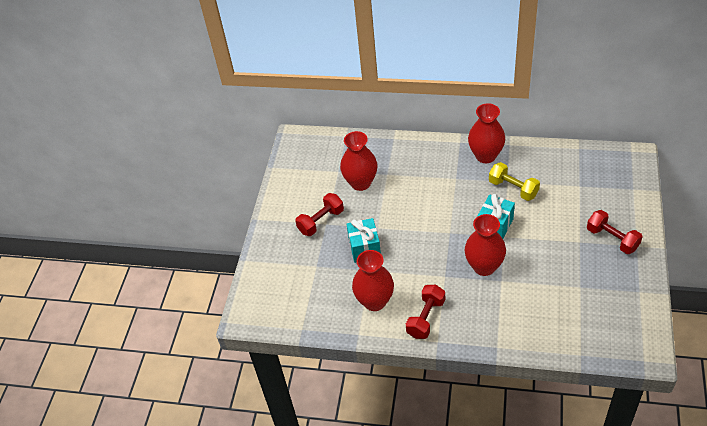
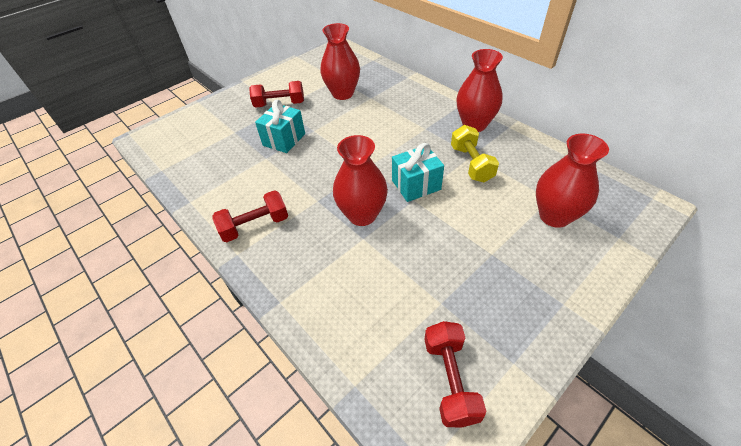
camera: 35 degrees right, 0 degrees up
(374, 301) = (236, 184): red vase -> red vase (554, 216)
(612, 239) = (536, 275): red dumbbell -> red dumbbell (450, 379)

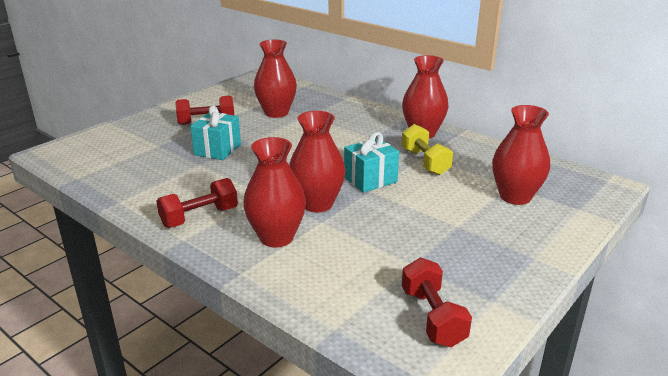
camera: 10 degrees left, 20 degrees down
(319, 257) = (276, 237): none -> red vase

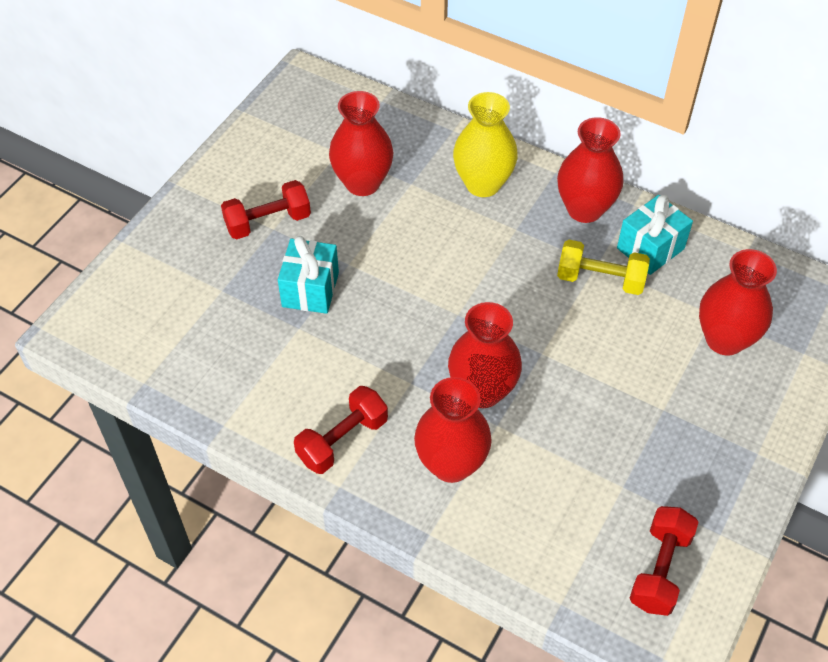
camera: 10 degrees left, 25 degrees up
(356, 119) = (483, 184): none -> yellow vase
(370, 179) = (537, 329): turquoise gift -> turquoise gift (650, 248)
(425, 162) = (600, 279): yellow dumbbell -> yellow dumbbell turned 45 degrees counterclockwise
(432, 317) = (659, 569): red dumbbell -> red dumbbell turned 45 degrees clockwise

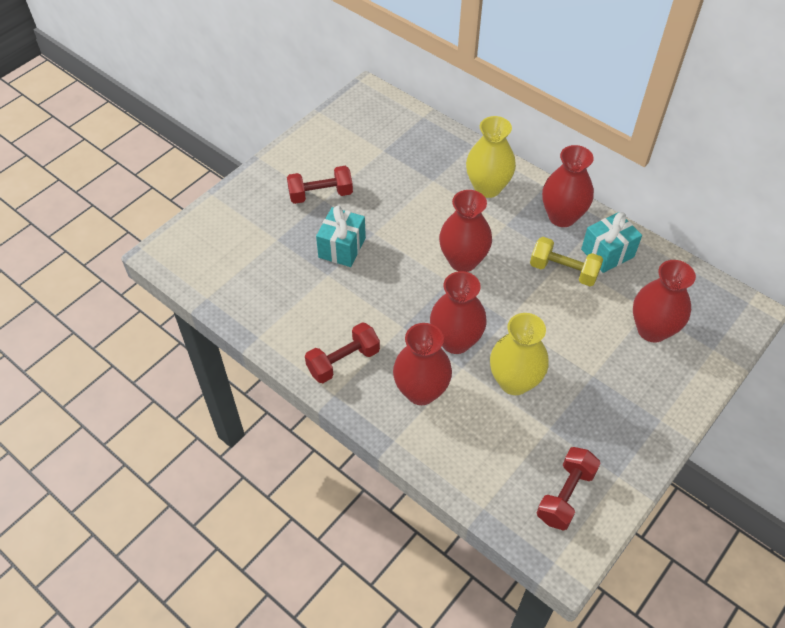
camera: 10 degrees right, 0 degrees up
(362, 183) = (396, 175): red vase -> red vase (463, 261)
(567, 432) = (514, 381): none -> yellow vase

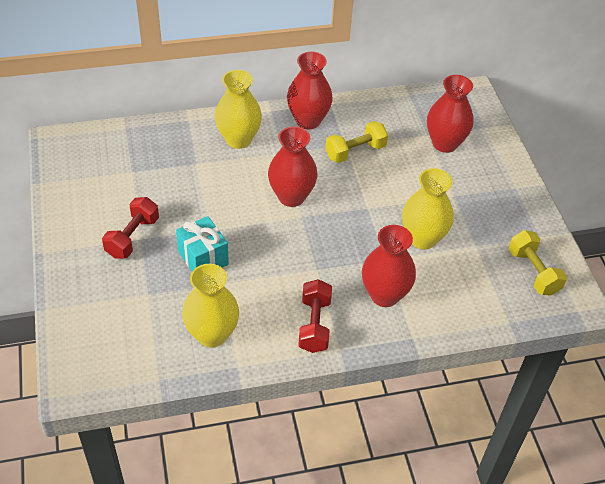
camera: 55 degrees left, 5 degrees down
(274, 302) = (212, 334): none -> yellow vase
(455, 341) = (359, 247): red vase -> none
(565, 495) = (533, 272): red dumbbell -> yellow dumbbell
(607, 253) = (362, 121): turquoise gift -> none

